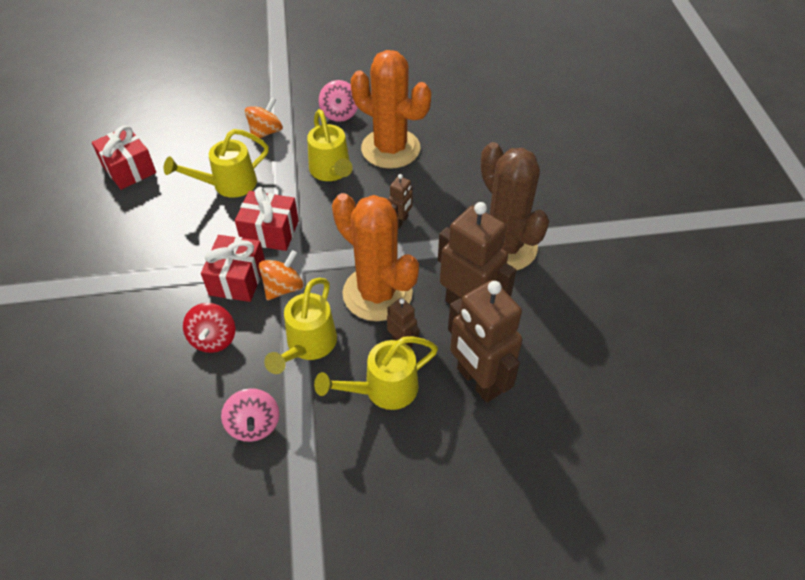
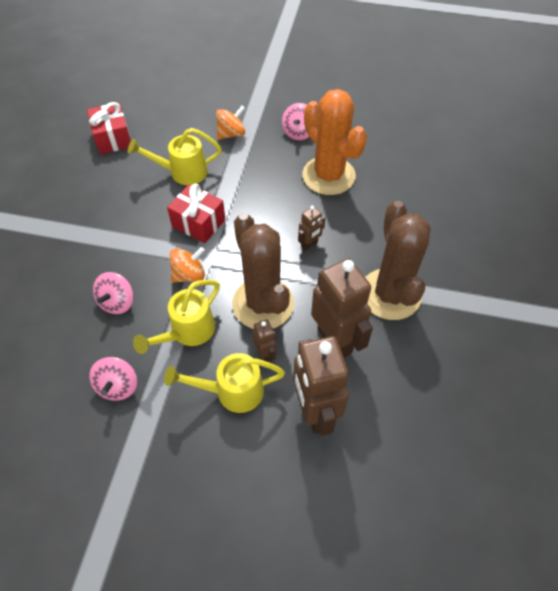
camera: 20 degrees right, 5 degrees up
(213, 339) = (117, 302): red spinning top -> pink spinning top
(237, 279) = (156, 256): red gift -> none
(331, 171) = (270, 183): yellow watering can -> none
(377, 293) = (263, 304): orange cactus -> brown cactus

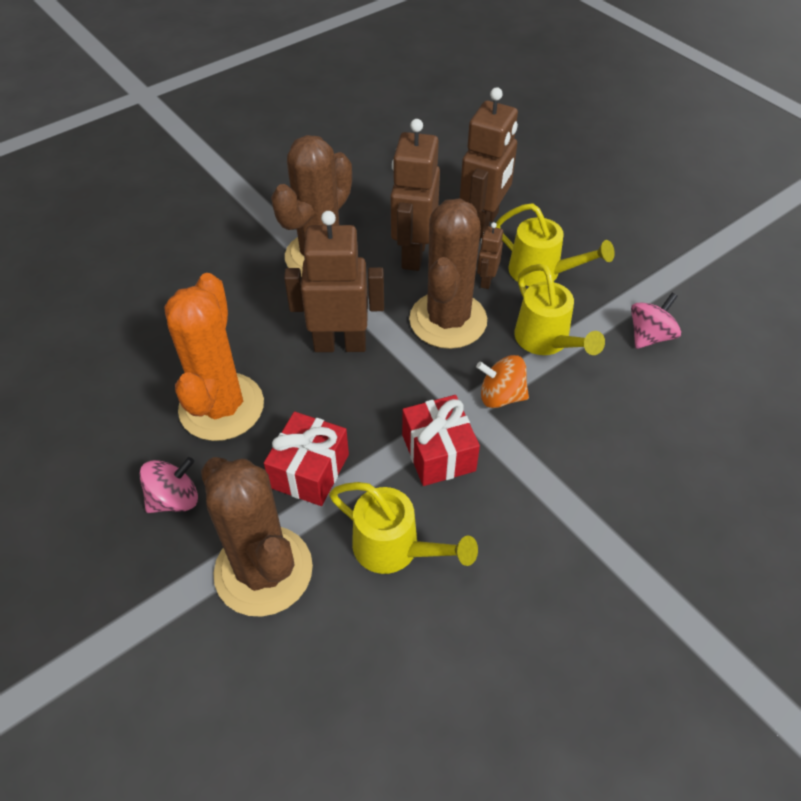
camera: 140 degrees left, 5 degrees down
(113, 138) = (452, 713): red gift -> red gift (310, 471)
(117, 302) = (605, 417): pink spinning top -> none
(188, 332) = (546, 341): yellow watering can -> yellow watering can turned 75 degrees clockwise
(231, 134) = (263, 570): orange spinning top -> brown cactus
(309, 244) = (340, 344): brown robot -> brown robot, size x2.11

